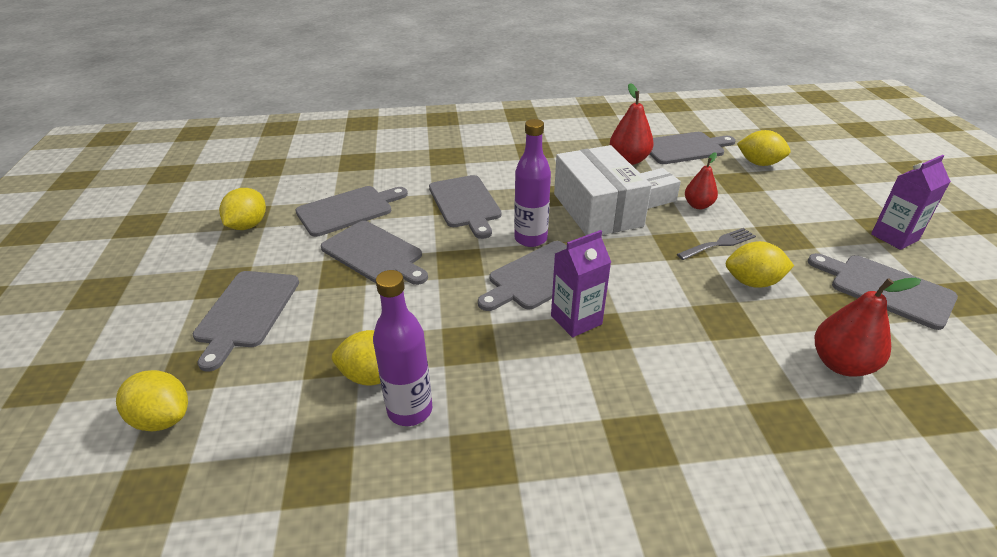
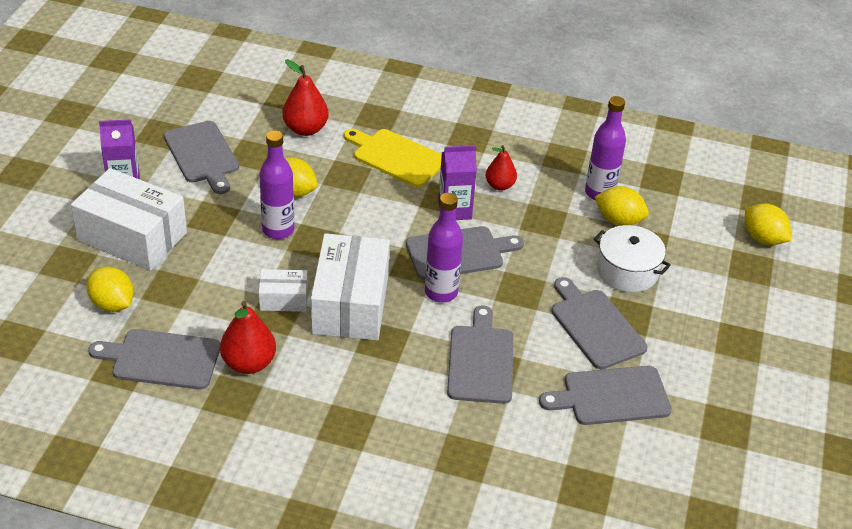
camera: 160 degrees left, 5 degrees up
(246, 312) = (714, 301): grey cutting board -> none
(248, 225) = (723, 410): yellow lemon -> none
(351, 314) = (627, 271): none -> white pot
(698, 205) = (247, 274): red pear -> red pear (500, 185)
(700, 365) = (396, 157): none -> yellow cutting board
(719, 244) = (278, 230): grey fork -> purple bottle
(818, 203) = (132, 236): none -> white box

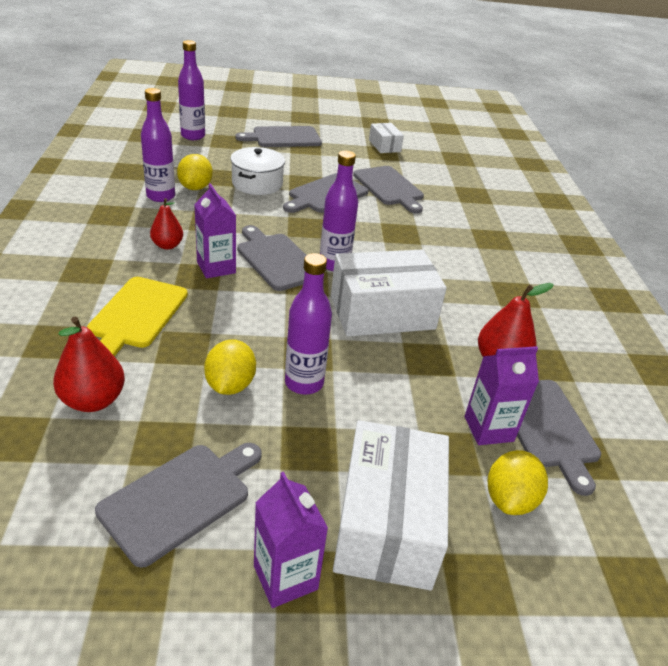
camera: 110 degrees left, 5 degrees down
(179, 320) = (488, 429): none -> purple carton
(283, 299) = (405, 356): white box -> white box (384, 146)
(480, 360) = (397, 239): grey cutting board -> grey cutting board (283, 137)
(763, 239) = (193, 136): yellow lemon -> purple bottle

